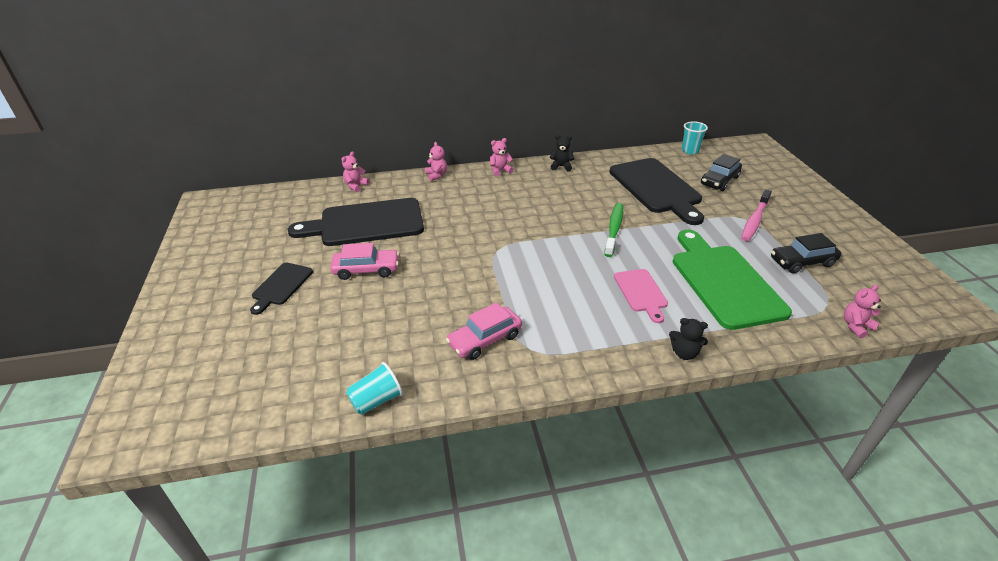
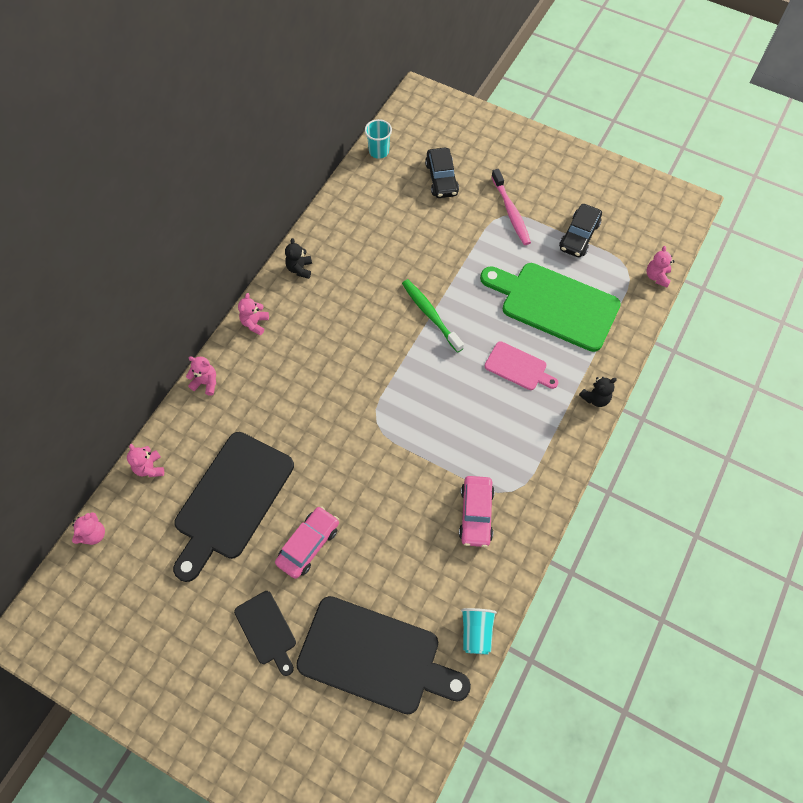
camera: 50 degrees left, 25 degrees up
(291, 190) = (93, 534): none -> pink teddy bear
(561, 166) = (300, 269): black teddy bear -> black teddy bear turned 45 degrees counterclockwise
(656, 188) = (406, 231): black cutting board -> black cutting board (375, 657)

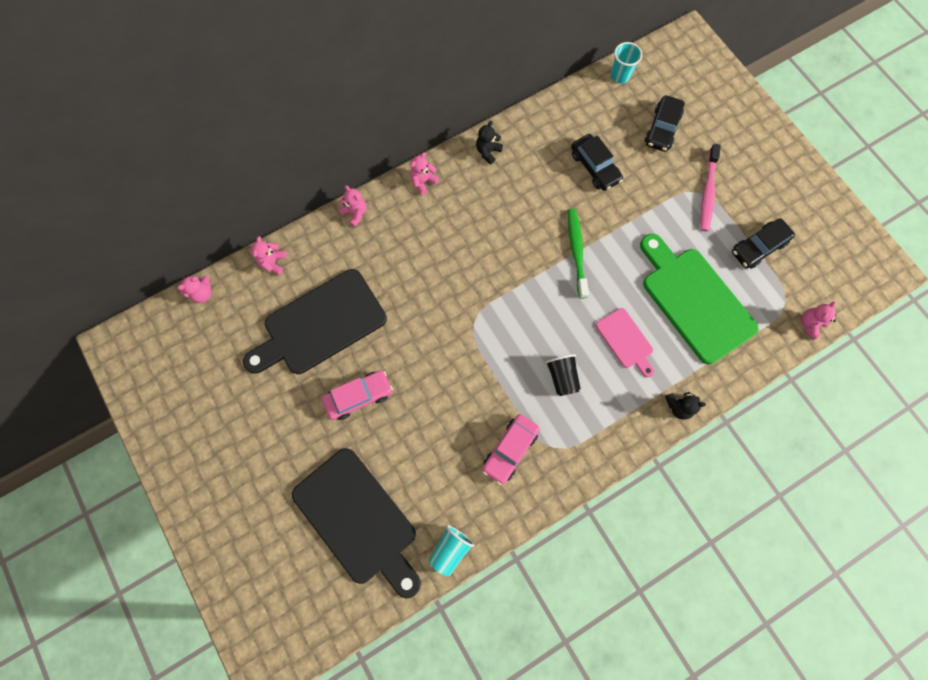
camera: 30 degrees right, 10 degrees up
(266, 630) = (287, 447): black cutting board -> none
(403, 237) = (594, 167): none -> black car
(483, 427) = (562, 377): none -> black cup

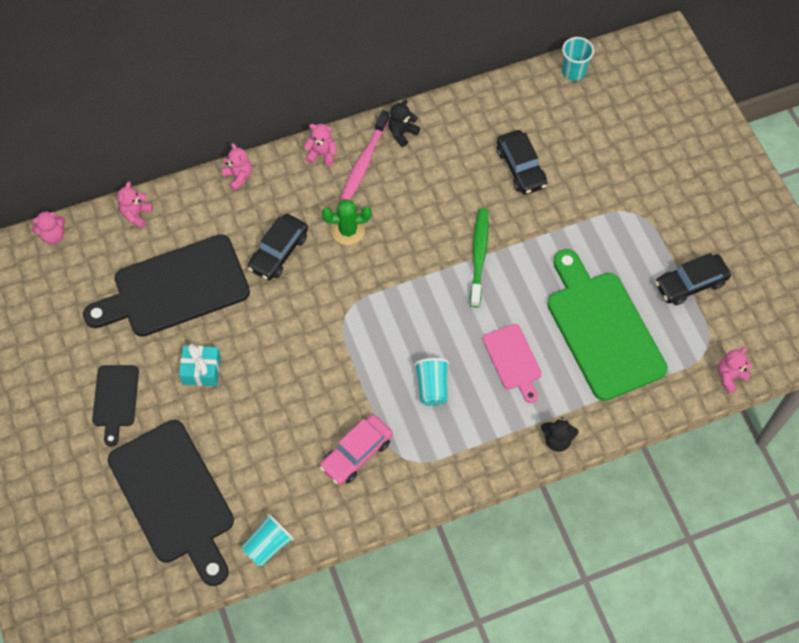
camera: 10 degrees right, 10 degrees down
(288, 437) = (115, 399): none -> black cutting board
(359, 396) = (201, 370): pink car -> turquoise gift
(423, 182) = (322, 154): pink teddy bear -> pink teddy bear turned 45 degrees clockwise
(460, 247) = (348, 231): none -> green cactus
(562, 377) = (432, 387): black cup -> turquoise cup
(662, 129) = (608, 137): black car -> black car (278, 252)
(707, 192) = (645, 215): pink toothbrush -> pink toothbrush (364, 161)

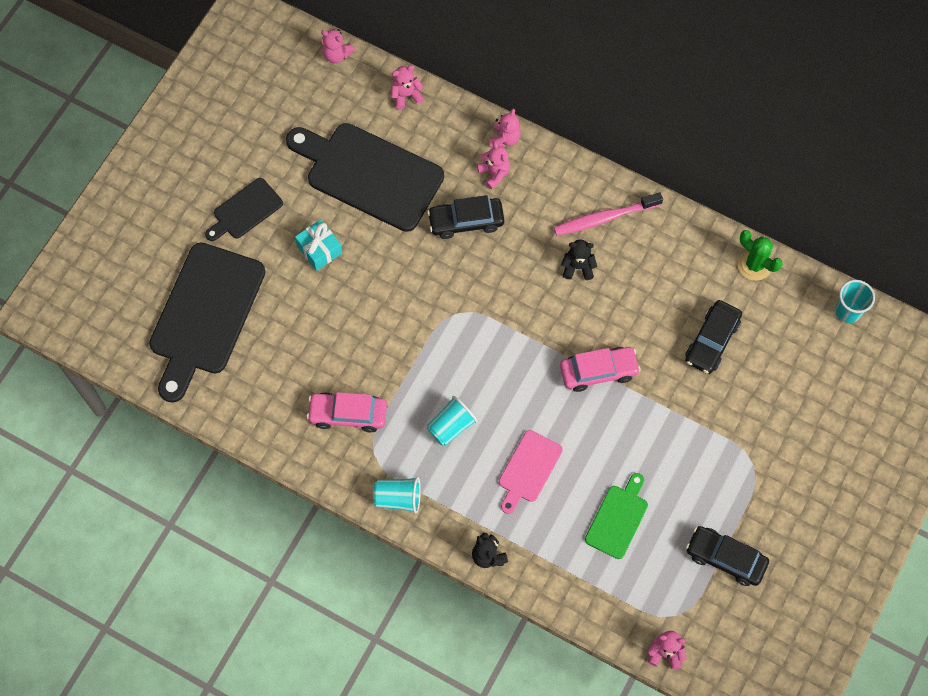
camera: 50 degrees right, 5 degrees up
(268, 545) = (223, 410): turquoise cup -> turquoise cup (398, 498)
(322, 154) = (581, 181): pink teddy bear -> pink teddy bear (494, 173)
(348, 231) = (531, 256): green cactus -> green cactus (754, 265)
(402, 133) = (658, 225): black teddy bear -> black teddy bear (578, 267)
(479, 256) = (598, 371): green toothbrush -> pink car
(602, 329) = (618, 518): green cutting board -> green cutting board, size x0.51

